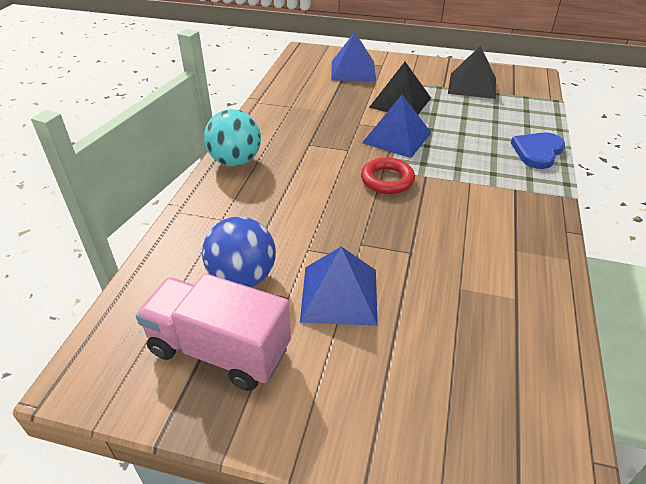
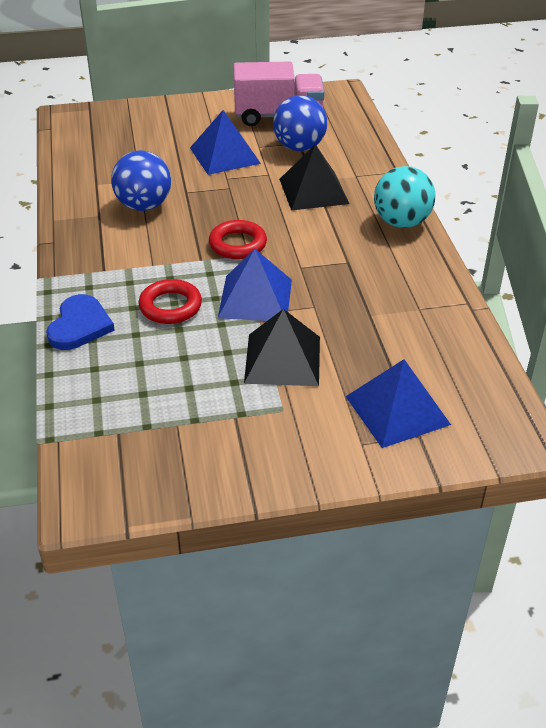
camera: 155 degrees right, 0 degrees up
(463, 247) = (144, 206): none -> blue ball
(464, 148) = (170, 306): none -> red ring
(472, 85) = (189, 433): black pyramid -> black pyramid (313, 191)

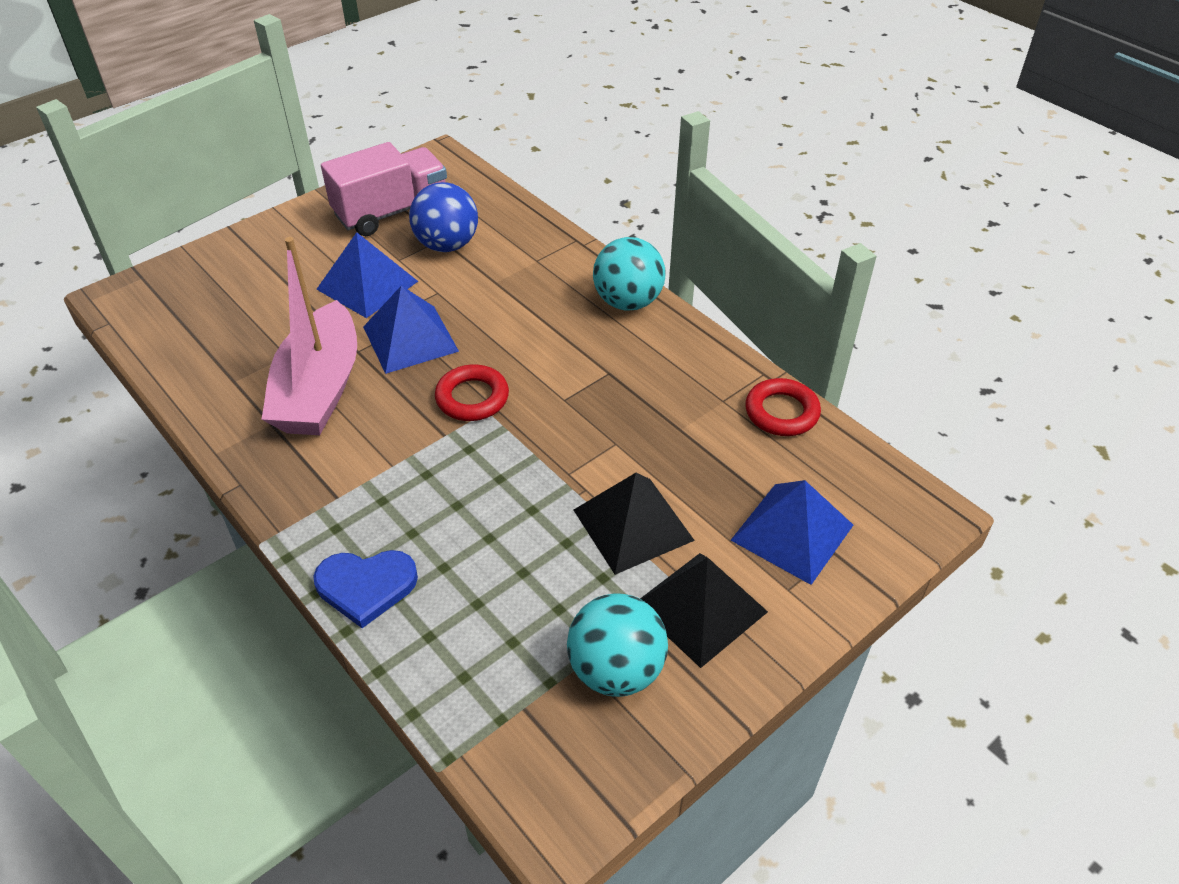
camera: 30 degrees left, 5 degrees up
(80, 325) = (366, 586): blue heart -> blue heart turned 105 degrees clockwise
(144, 206) = (320, 389): blue ball -> pink boat
(170, 306) = (456, 512): red ring -> red ring (781, 412)
(196, 438) = (616, 670): none -> turquoise ball
(255, 298) = (545, 460): blue pyramid -> blue pyramid (410, 339)
(313, 191) = (505, 296): black pyramid -> black pyramid (699, 608)

